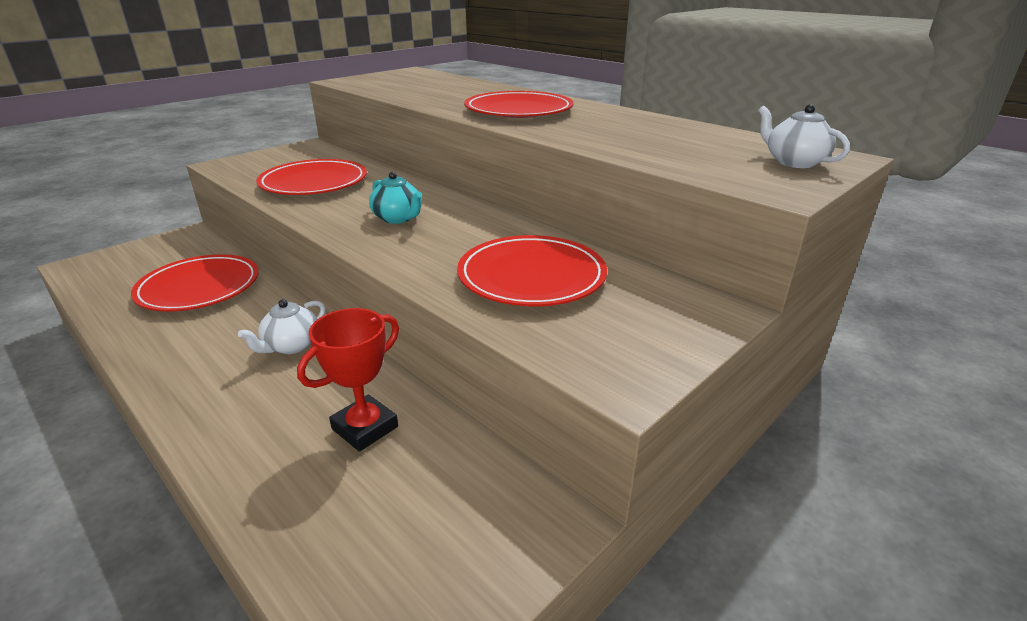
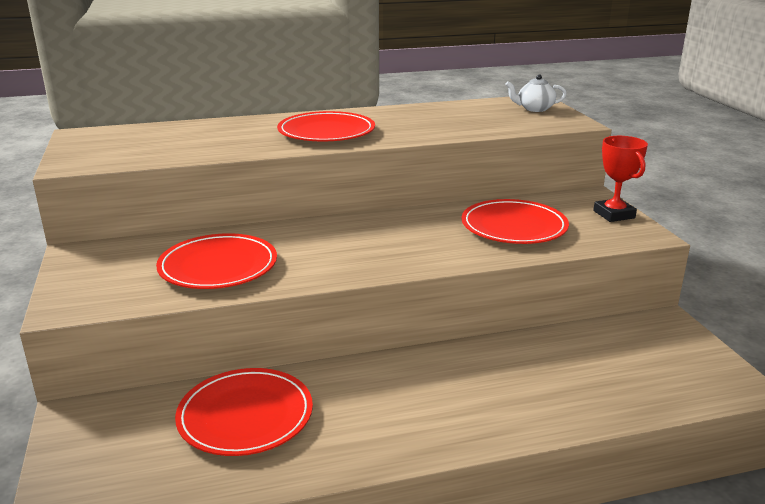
camera: 60 degrees left, 5 degrees down
(291, 345) = (418, 375): white teapot -> none
(365, 428) = (554, 361): red trophy -> red trophy (614, 214)
(398, 218) = (364, 246): turquoise teapot -> none

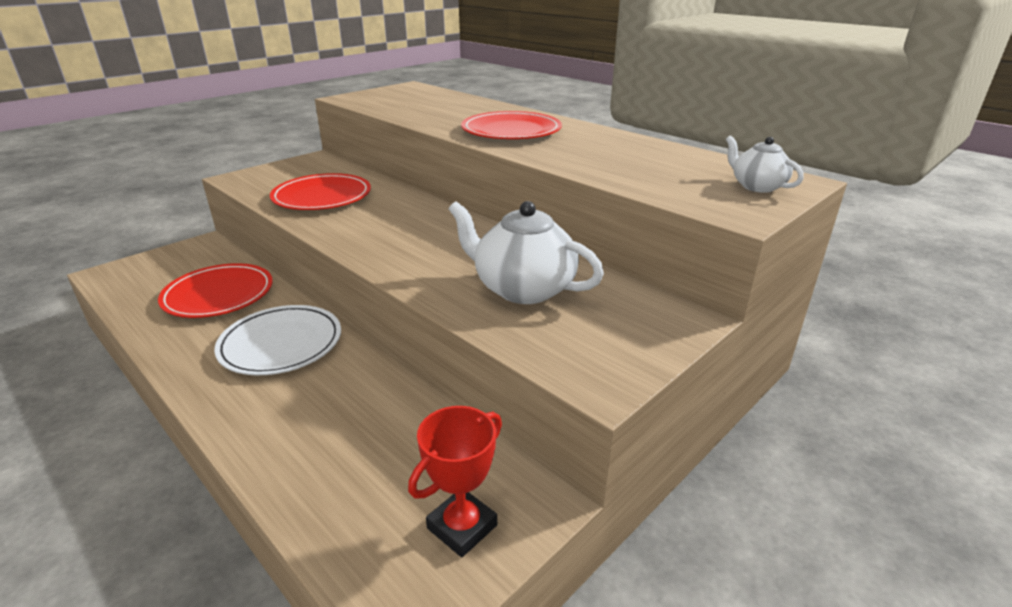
camera: 60 degrees right, 5 degrees up
(396, 388) = (281, 344): none -> white plate
(514, 227) = (523, 288): red plate -> white teapot
(614, 214) = (642, 346): red trophy -> red trophy (462, 527)

